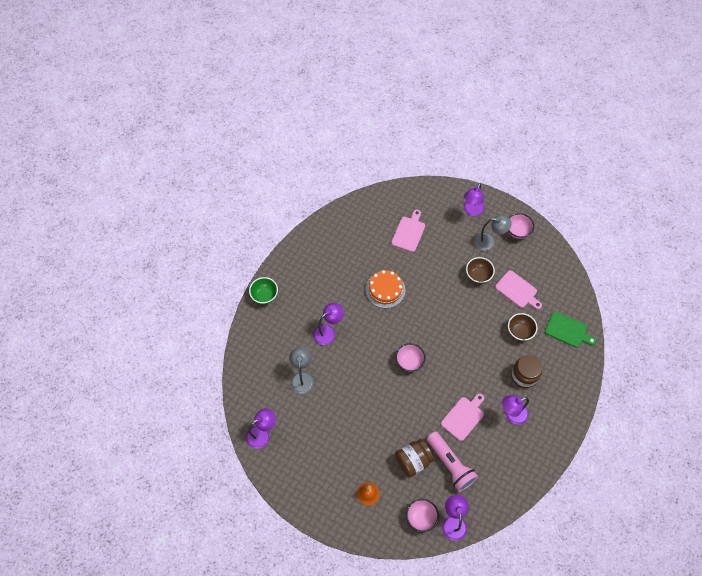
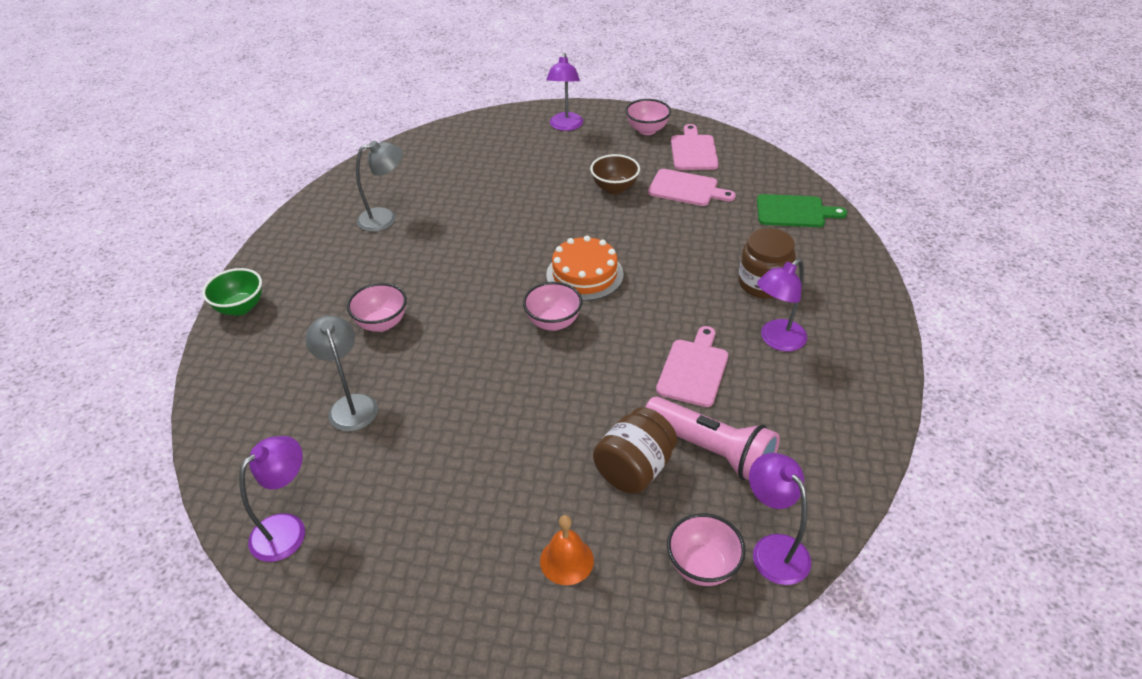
camera: 20 degrees left, 20 degrees down
(328, 332) = (381, 323): purple lamp -> pink bowl
(385, 290) = (466, 242): orange cake -> orange cake (584, 274)
(409, 232) = (477, 170): pink cutting board -> pink cutting board (693, 151)
(488, 242) = (610, 150): grey lamp -> grey lamp (385, 218)
(519, 332) = (720, 233): brown bowl -> none

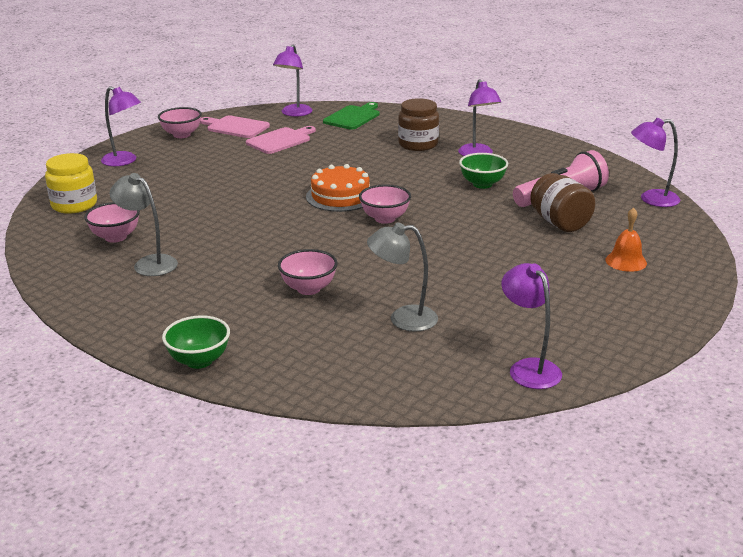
camera: 65 degrees left, 15 degrees down
(385, 218) = (149, 263): grey lamp -> grey lamp turned 60 degrees counterclockwise
(465, 139) = (74, 205): none -> yellow jar
(614, 188) = (244, 163): brown bowl -> none
(694, 369) = (482, 184): pink cutting board -> green bowl
(702, 566) = (653, 221): pink bowl -> pink bowl (115, 237)
(763, 171) = (294, 113): none -> purple lamp

